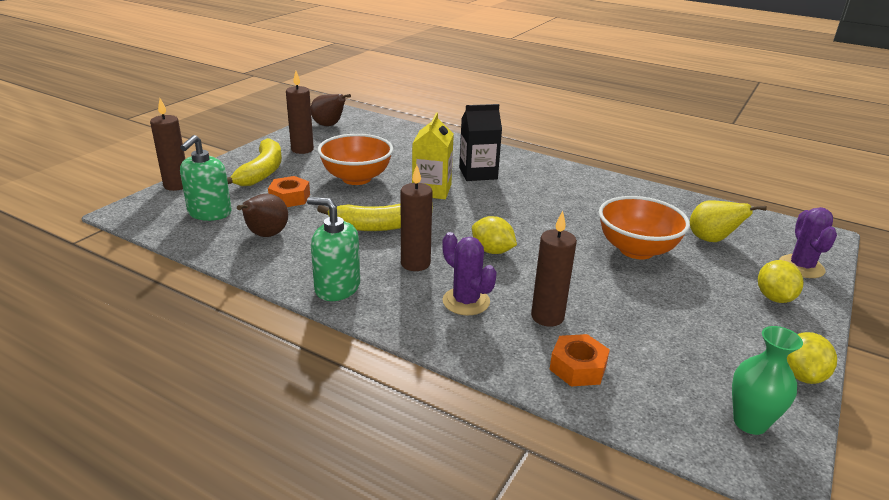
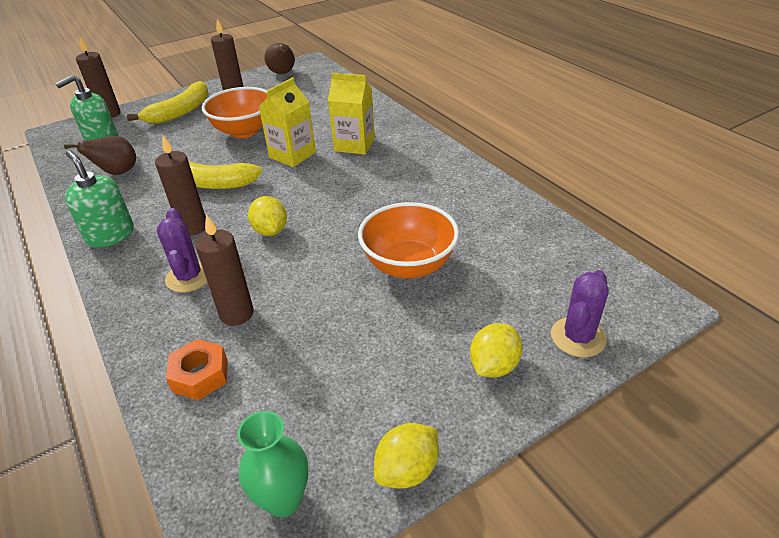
camera: 30 degrees right, 10 degrees up
(290, 198) = (173, 141): orange nut -> none
(478, 173) = (354, 144): black carton -> yellow carton
(711, 240) = (507, 274): yellow pear -> none

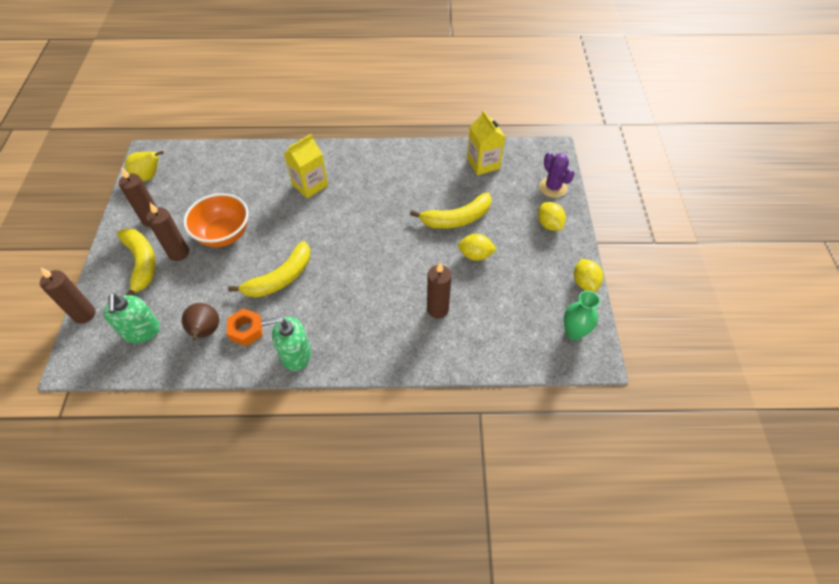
camera: 60 degrees left, 15 degrees up
(189, 277) = (383, 322): purple cactus -> none
(193, 227) = (330, 304): brown candle -> brown candle (179, 253)
(200, 375) = (475, 341): orange nut -> orange nut (246, 330)
(270, 231) = (370, 266): yellow lemon -> yellow lemon (475, 255)
(283, 73) = (149, 176): brown pear -> yellow pear
(292, 155) = (289, 221): yellow carton -> yellow carton (483, 163)
(409, 265) = (456, 219): orange bowl -> yellow banana

